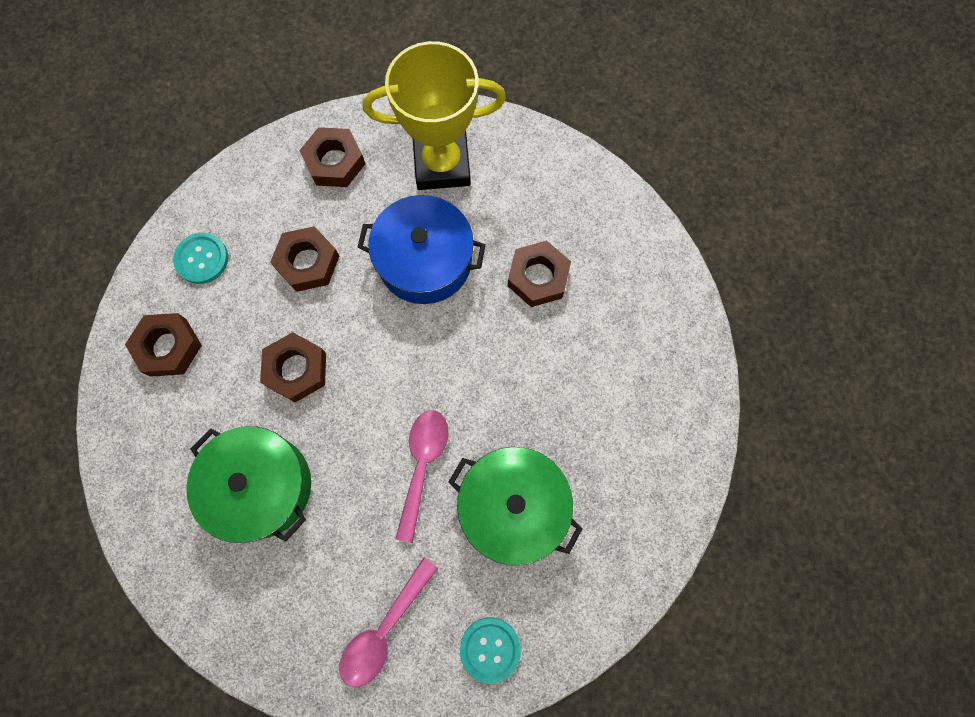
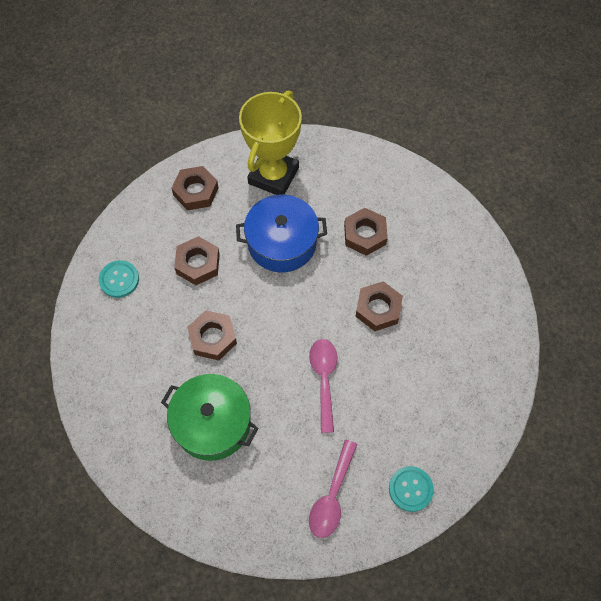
camera: 15 degrees left, 10 degrees down
(168, 347) = (113, 346): brown nut -> brown nut (378, 309)
(442, 164) = (273, 176): yellow trophy -> yellow trophy turned 45 degrees counterclockwise
(513, 506) = (396, 390): green pot -> none

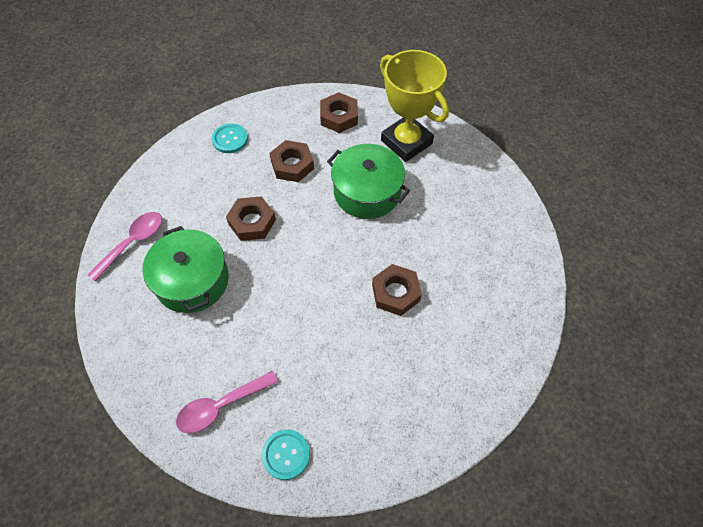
camera: 40 degrees right, 5 degrees down
(273, 176) = (406, 142): yellow trophy -> yellow trophy turned 75 degrees clockwise
(282, 242) = (367, 192): blue pot -> green pot
(324, 379) = (302, 313): pink spoon -> pink spoon (133, 243)
(365, 234) = (438, 230): brown nut -> none

